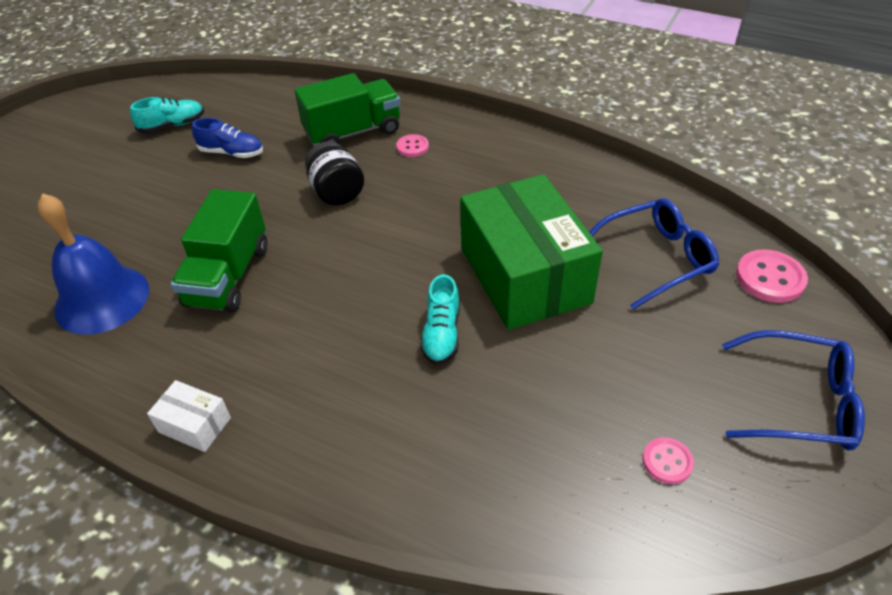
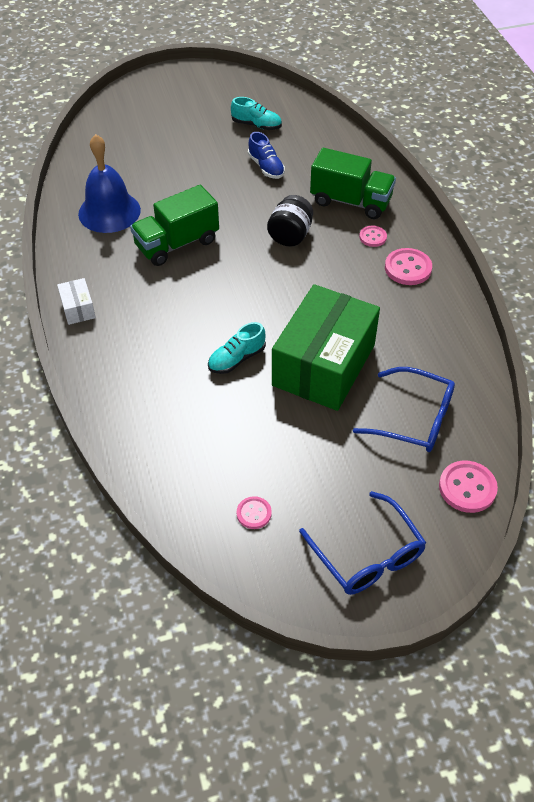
camera: 45 degrees right, 5 degrees up
(476, 151) = (408, 268): none -> pink button

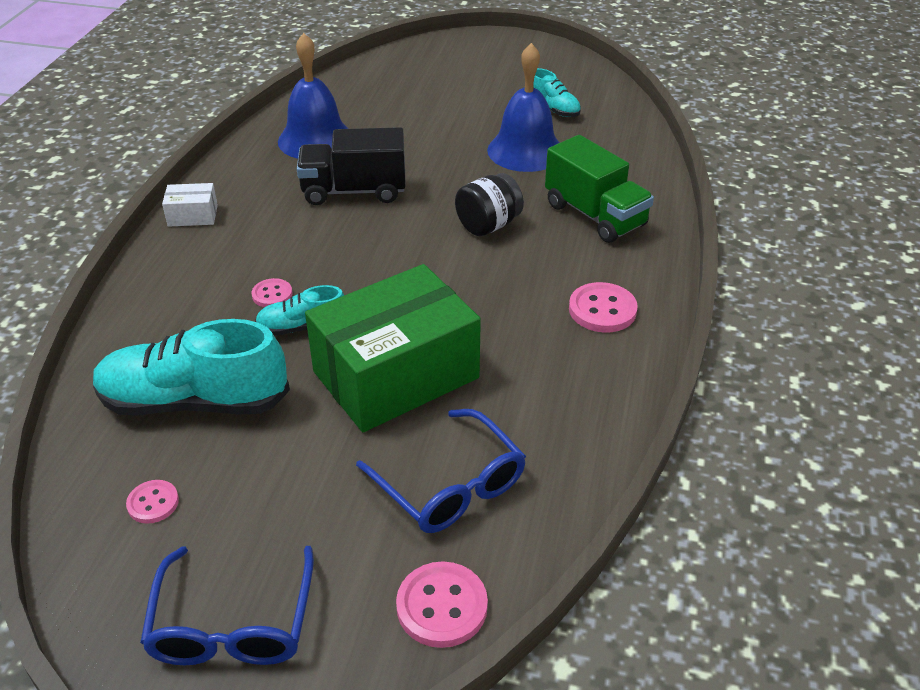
camera: 30 degrees right, 10 degrees down
(78, 308) = (193, 215): white box -> white box turned 75 degrees clockwise
(177, 244) = (354, 191): green truck -> black truck
(215, 440) = (194, 402): none -> turquoise shoe
(266, 167) = (525, 151): blue shoe -> blue bell
(373, 237) = (588, 261): pink button -> pink button (272, 294)

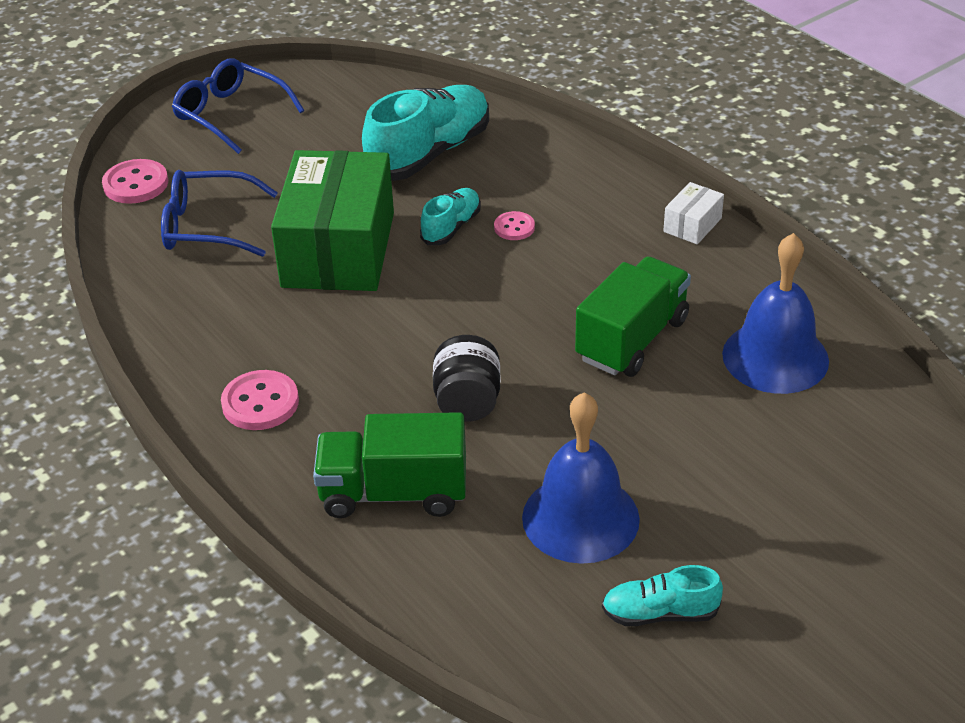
camera: 130 degrees right, 0 degrees up
(153, 503) = (356, 113): pink button -> none
(354, 191) = (632, 339): black truck -> green truck

